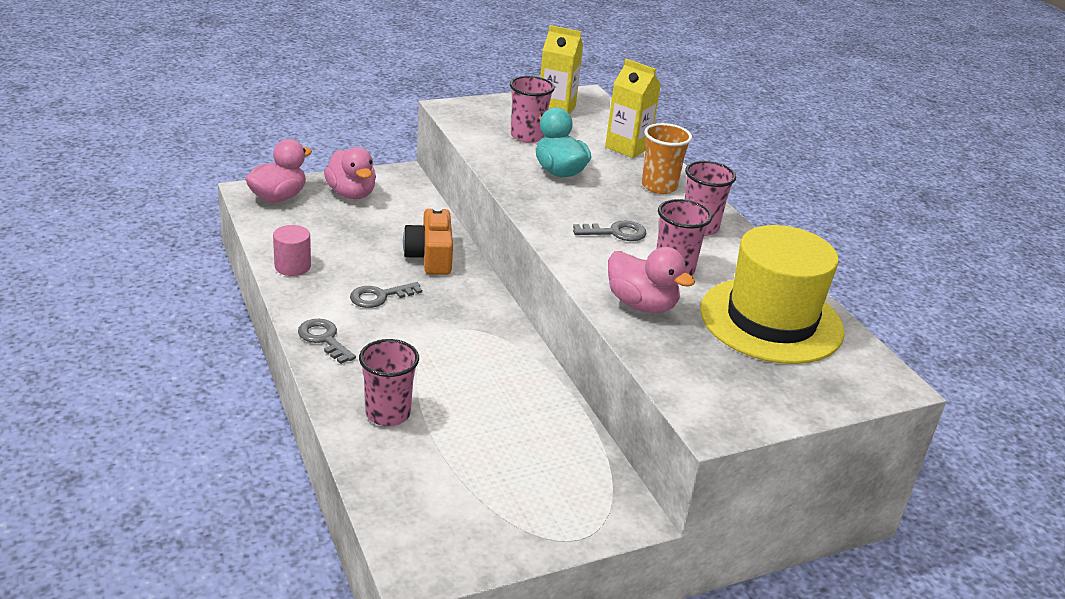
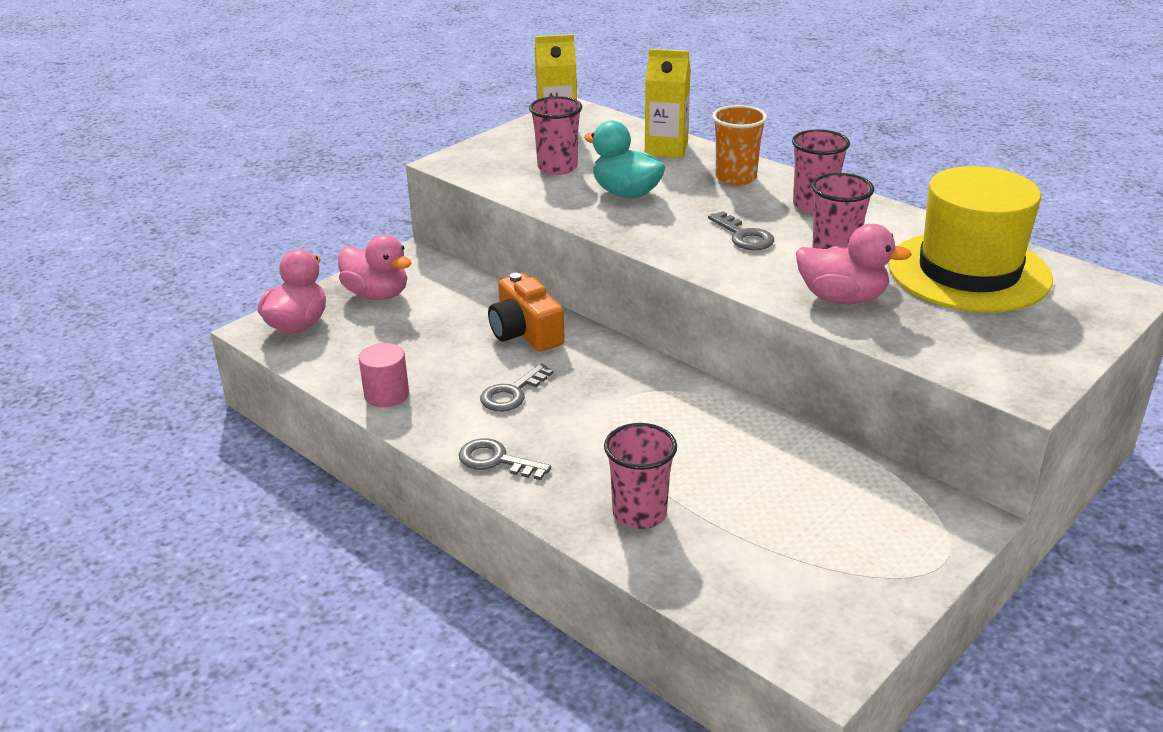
camera: 20 degrees left, 0 degrees up
(616, 233) = (744, 236): grey key -> grey key turned 90 degrees clockwise

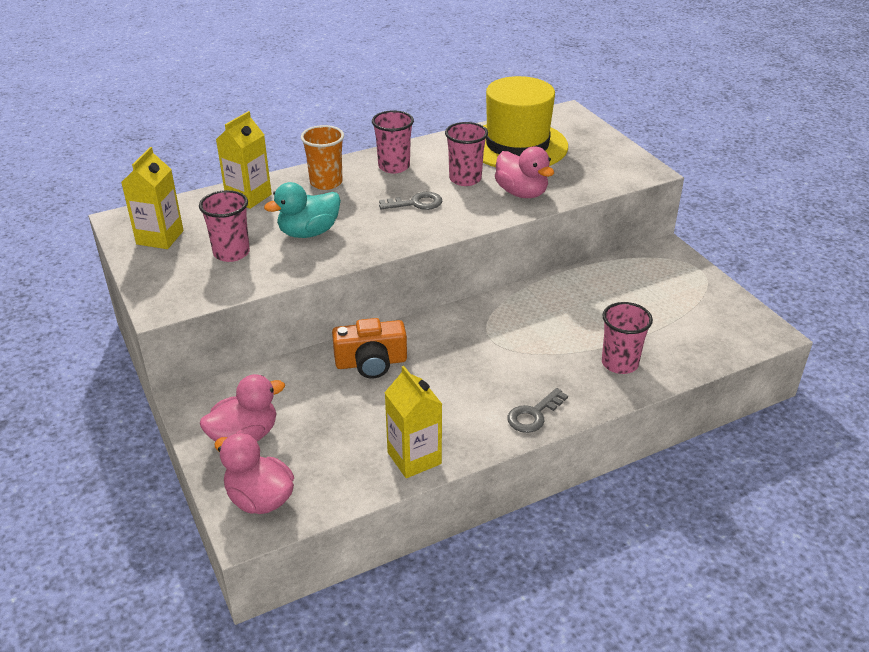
camera: 70 degrees left, 5 degrees up
(386, 395) = (414, 458): pink cylinder -> yellow carton
(512, 393) = (452, 388): grey key -> none
(842, 298) = (521, 193): pink duck -> pink duck turned 105 degrees clockwise

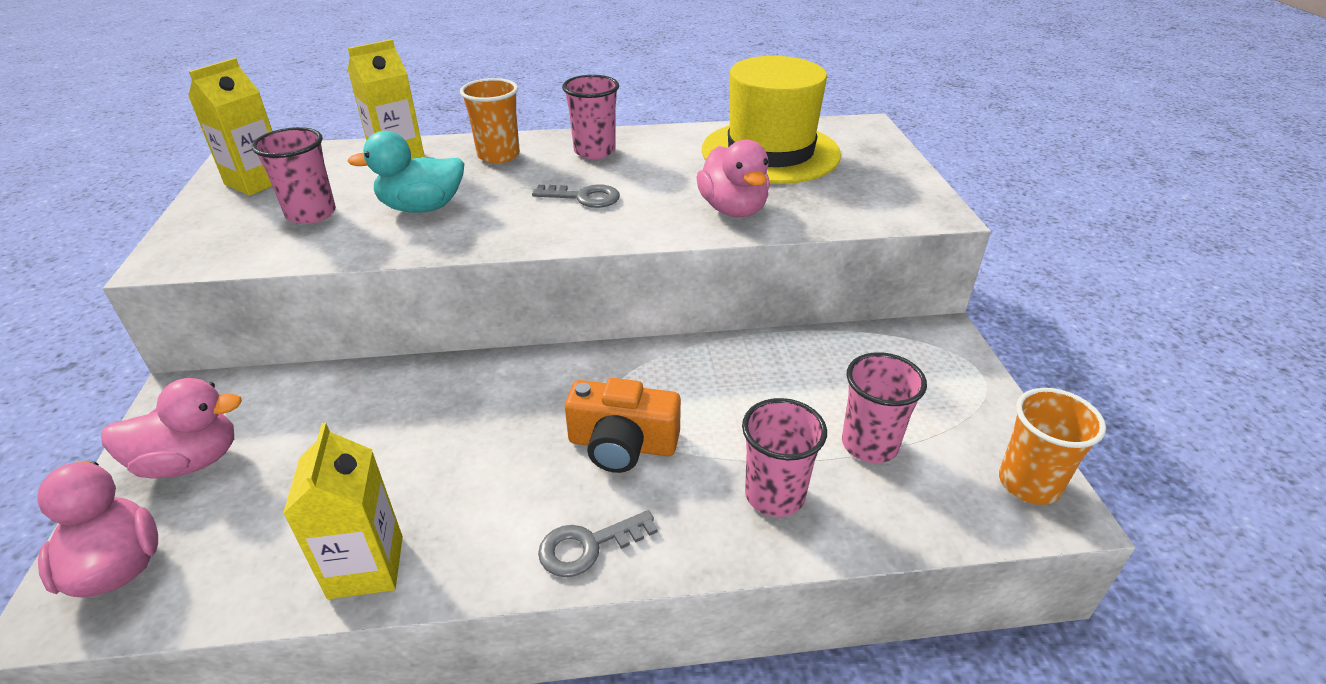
camera: 20 degrees right, 0 degrees up
(371, 362) = (429, 399): orange camera -> orange camera (622, 444)
(465, 179) = (671, 180): pink cup -> pink cup (869, 445)
(750, 324) = (1028, 484): none -> orange cup

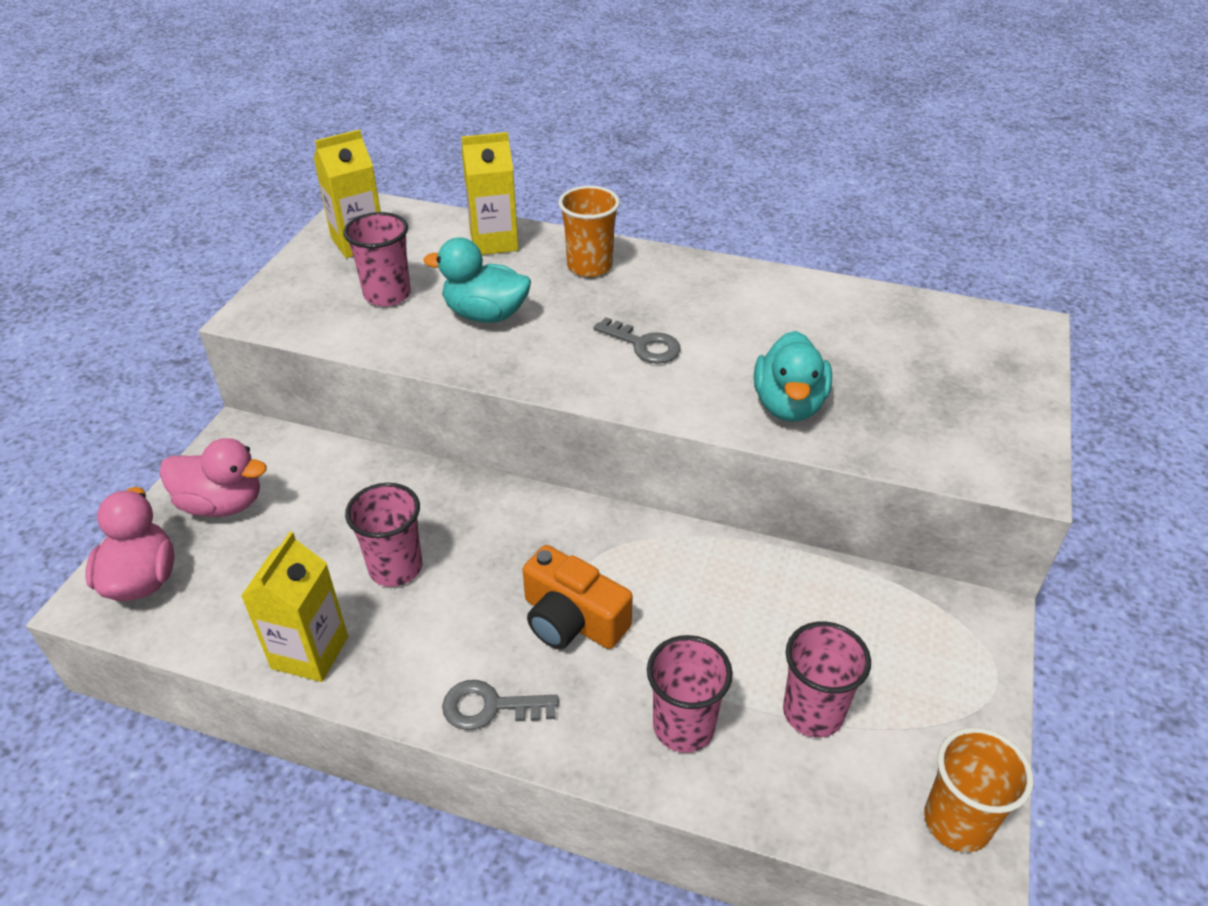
camera: 25 degrees right, 5 degrees up
(594, 151) = (689, 285): pink cup -> pink cup (395, 568)
(733, 209) = (788, 405): pink duck -> turquoise duck
(770, 152) = (882, 337): yellow hat -> none

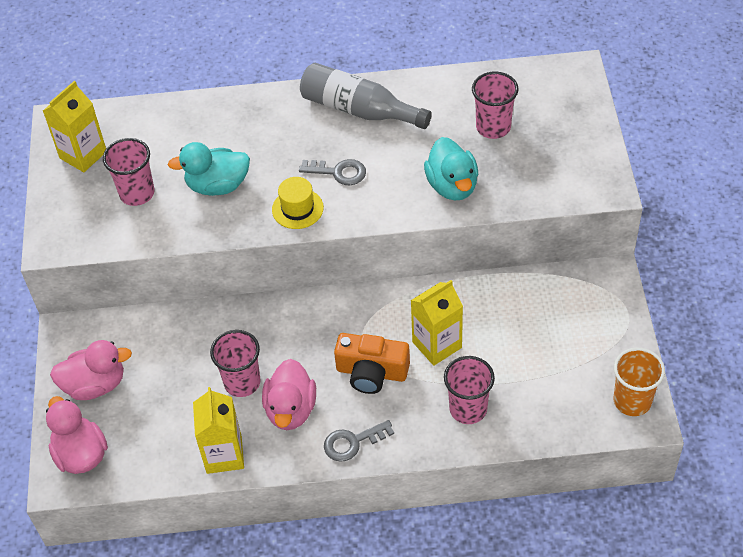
camera: 20 degrees left, 10 degrees up
(434, 627) = (291, 409): none -> pink duck
(494, 242) = (184, 120): yellow carton -> yellow carton (437, 345)
(566, 368) = (297, 209): none -> yellow hat
(589, 266) = (266, 118): orange cup -> none
(709, 289) = (359, 110): none -> grey bottle
(813, 712) = (535, 372): pink cup -> pink cup (493, 127)

